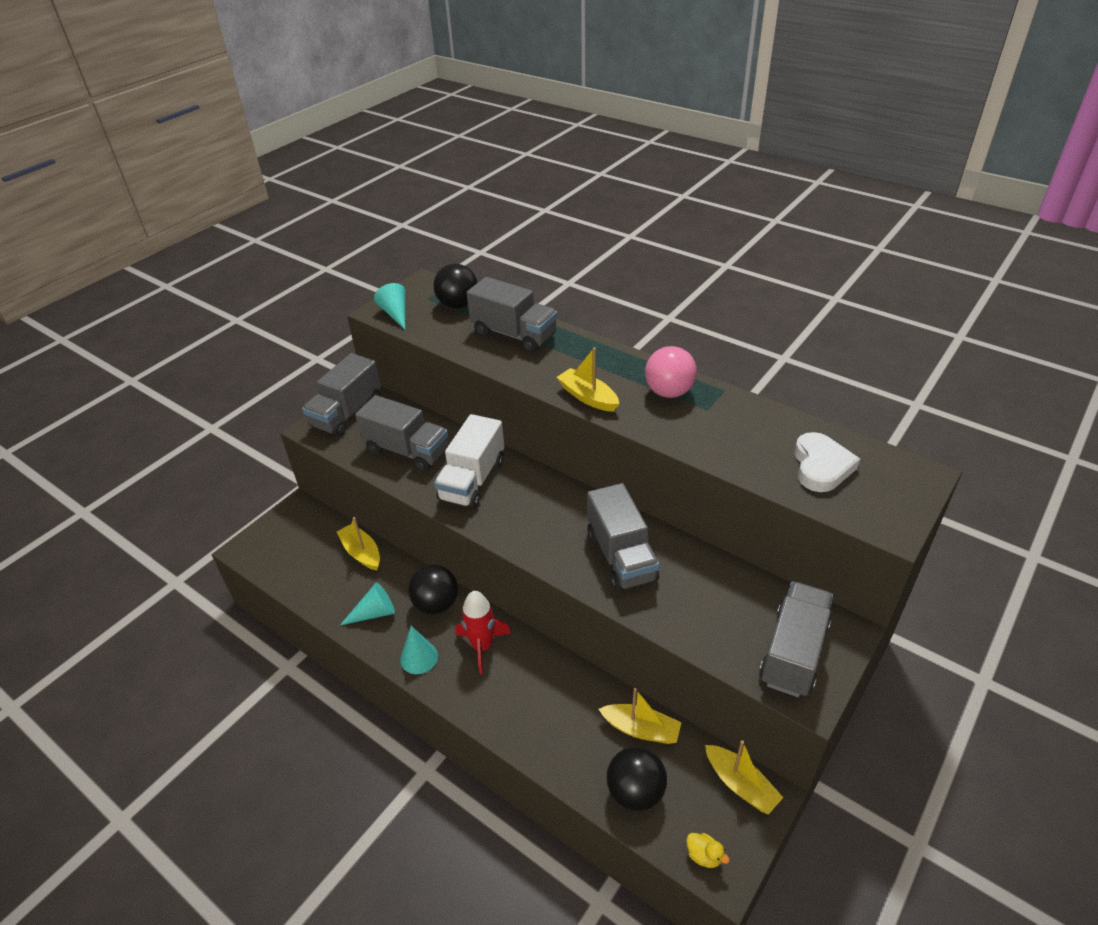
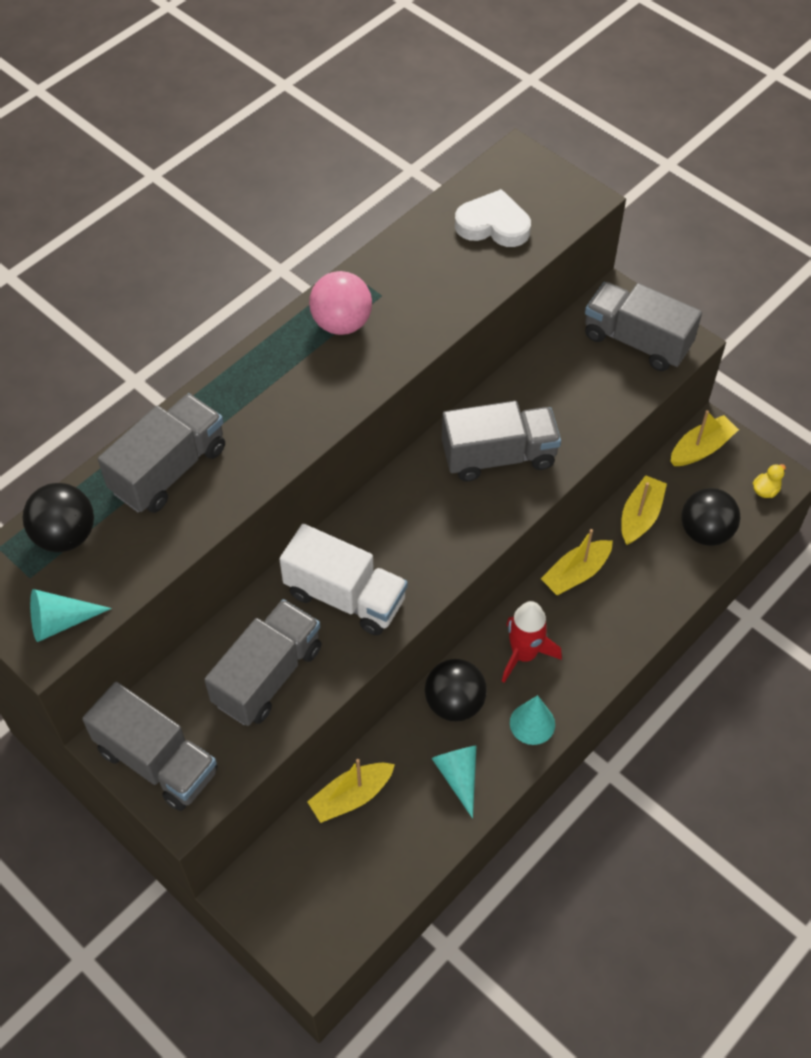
camera: 85 degrees left, 15 degrees up
(588, 397) = (332, 403): yellow boat -> yellow boat (576, 573)

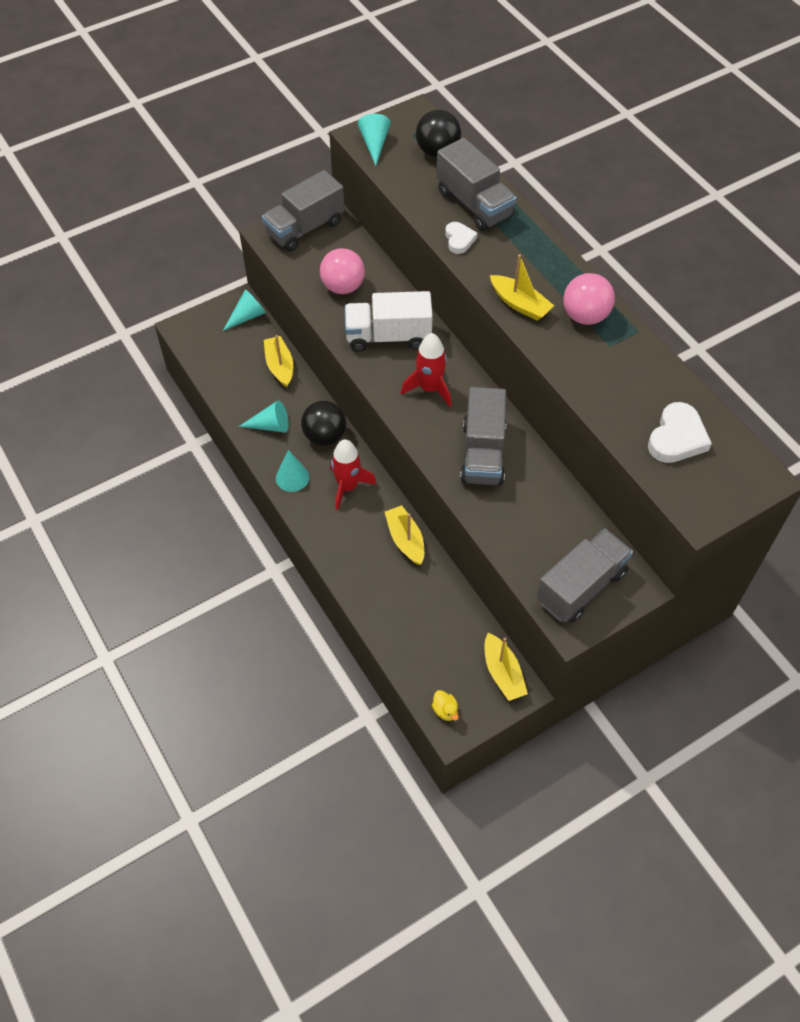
camera: 105 degrees right, 0 degrees up
(243, 473) = (459, 239): none -> white heart
(266, 873) = (247, 316): none -> turquoise cone
(268, 675) = (343, 287): grey truck -> pink ball
(345, 596) = (388, 336): white truck -> white truck turned 45 degrees clockwise
(419, 530) = (429, 388): none -> red rocket
(640, 516) = (445, 602): yellow boat -> yellow boat (520, 304)
(705, 532) = (416, 646): black ball -> none

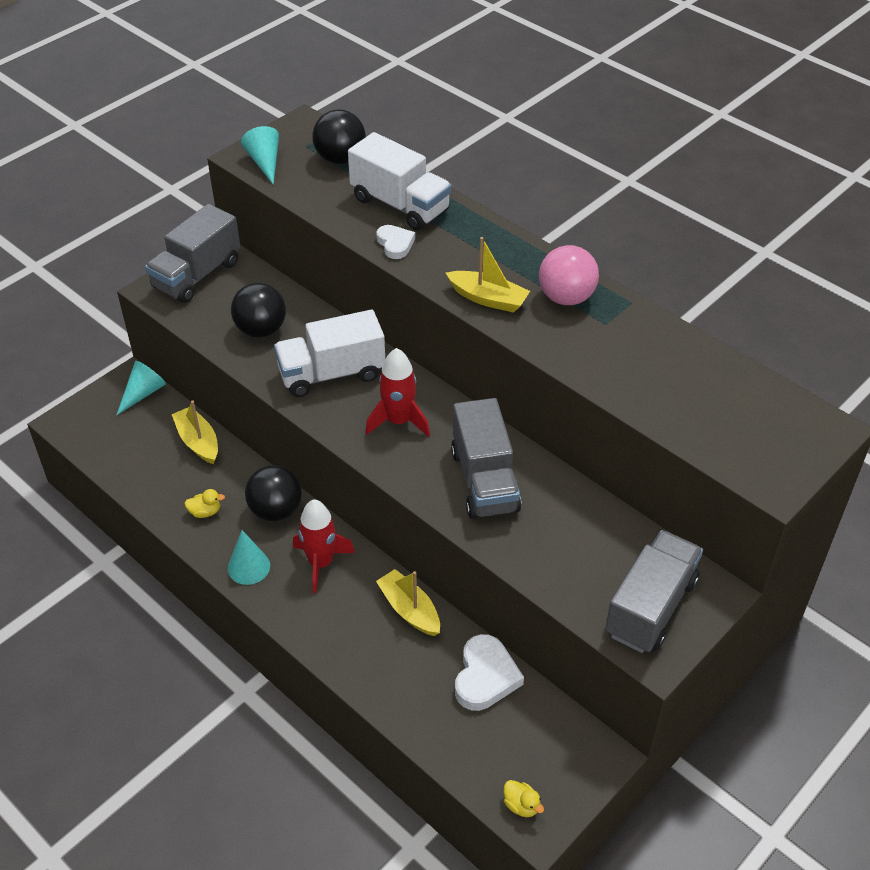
camera: 15 degrees left, 10 degrees down
(271, 425) = (205, 512): turquoise cone -> yellow duck
(343, 287) = (261, 330): pink ball -> black ball
(474, 204) = (400, 205): grey truck -> white truck
(503, 673) = (576, 741): yellow boat -> none
(677, 437) = (716, 406): white heart -> white heart (485, 677)

